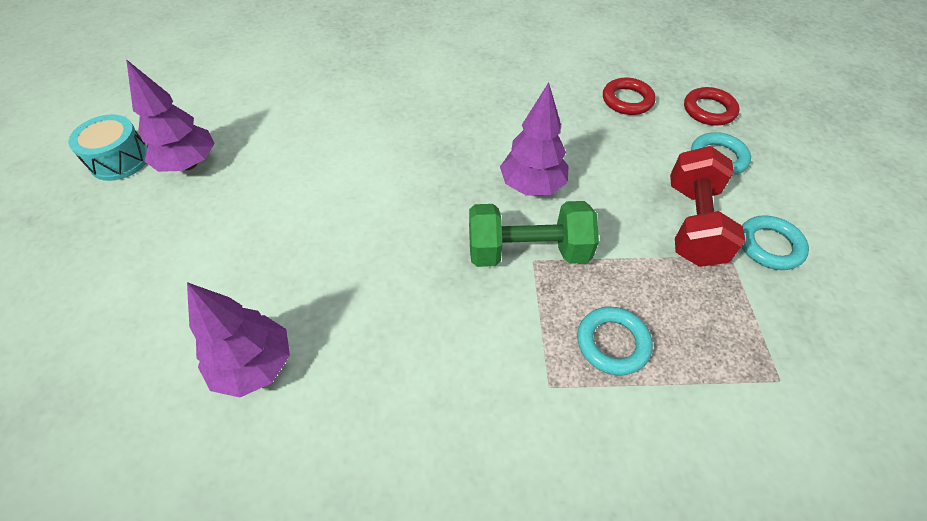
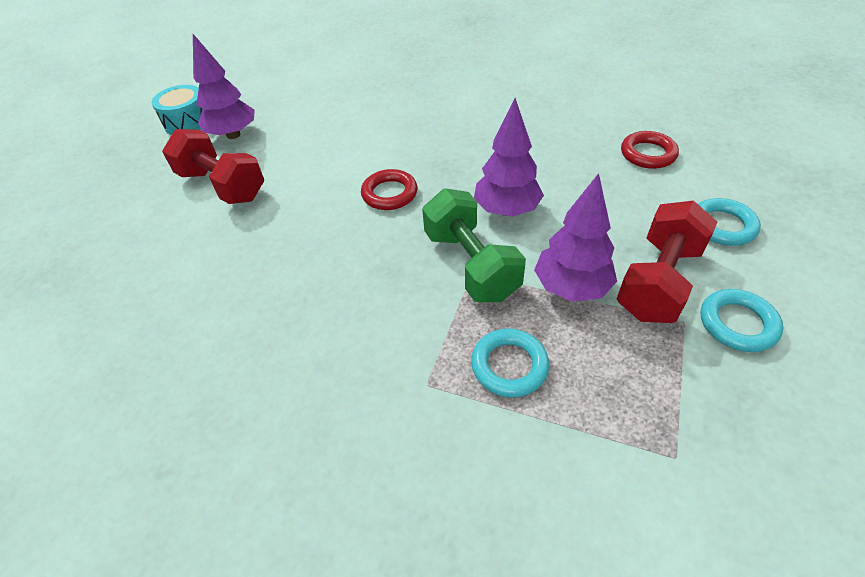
camera: 25 degrees right, 5 degrees down
(211, 230) = (222, 185): none -> red dumbbell
(254, 366) = (197, 293): purple tree -> purple tree (571, 287)
(527, 252) = (471, 265): green dumbbell -> green dumbbell turned 45 degrees clockwise
(709, 110) = (737, 179): red ring -> red ring (389, 194)

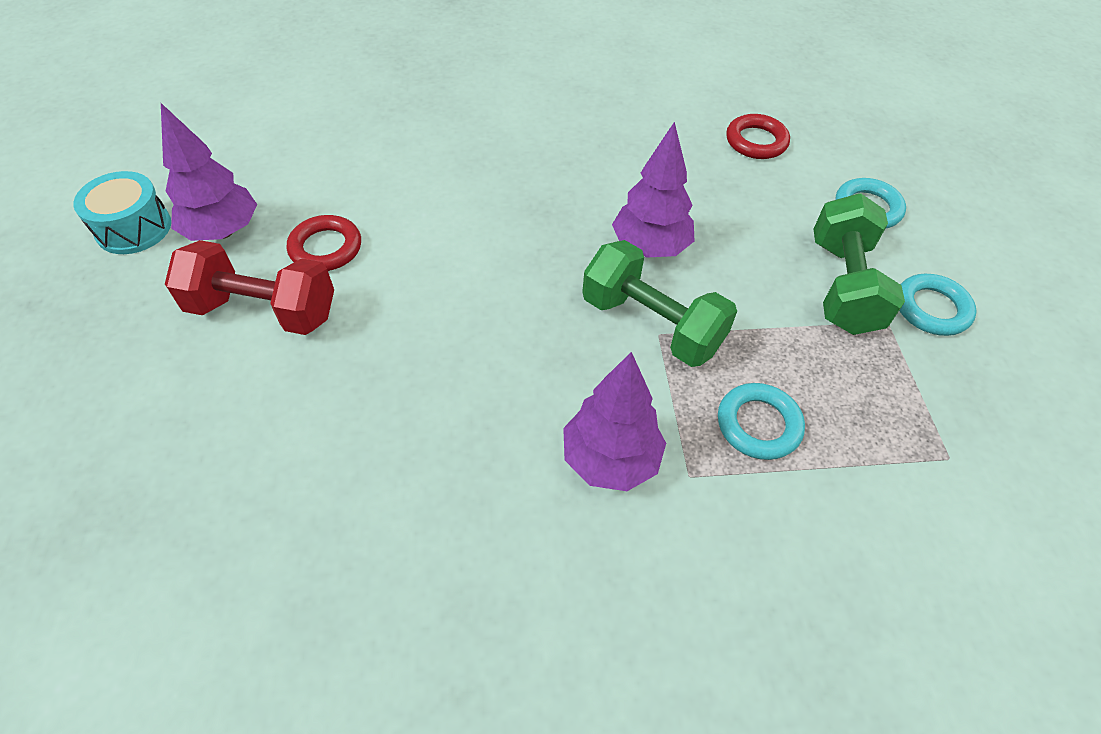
camera: 30 degrees left, 5 degrees up
(389, 194) = (502, 262): red ring -> red ring (326, 248)
(571, 287) = (767, 318): purple tree -> purple tree (610, 459)
(658, 281) = (842, 286): red dumbbell -> green dumbbell

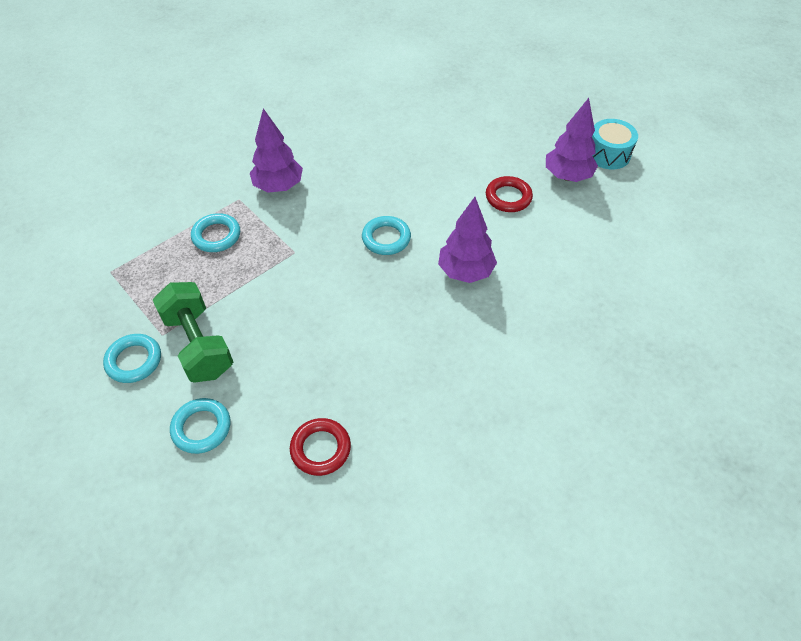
camera: 145 degrees right, 0 degrees up
(263, 310) = (494, 157): red dumbbell -> none
(527, 284) = (386, 238): none -> turquoise ring
(650, 247) = (336, 301): purple tree -> purple tree (465, 272)
(651, 324) = (302, 254): green dumbbell -> none

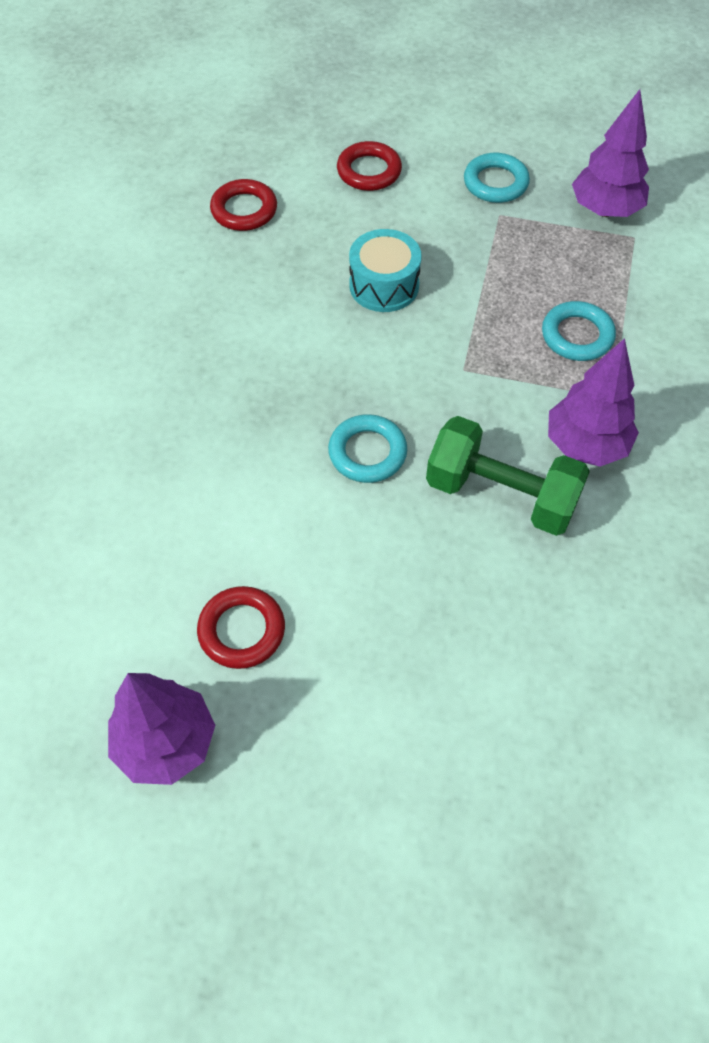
camera: 145 degrees right, 5 degrees up
(199, 344) = (452, 225): green dumbbell -> green dumbbell (501, 495)
(201, 428) = (369, 171): turquoise ring -> red ring
(465, 272) = (226, 464): purple tree -> purple tree (605, 210)
(608, 154) = (113, 856): turquoise drum -> turquoise drum (384, 285)

